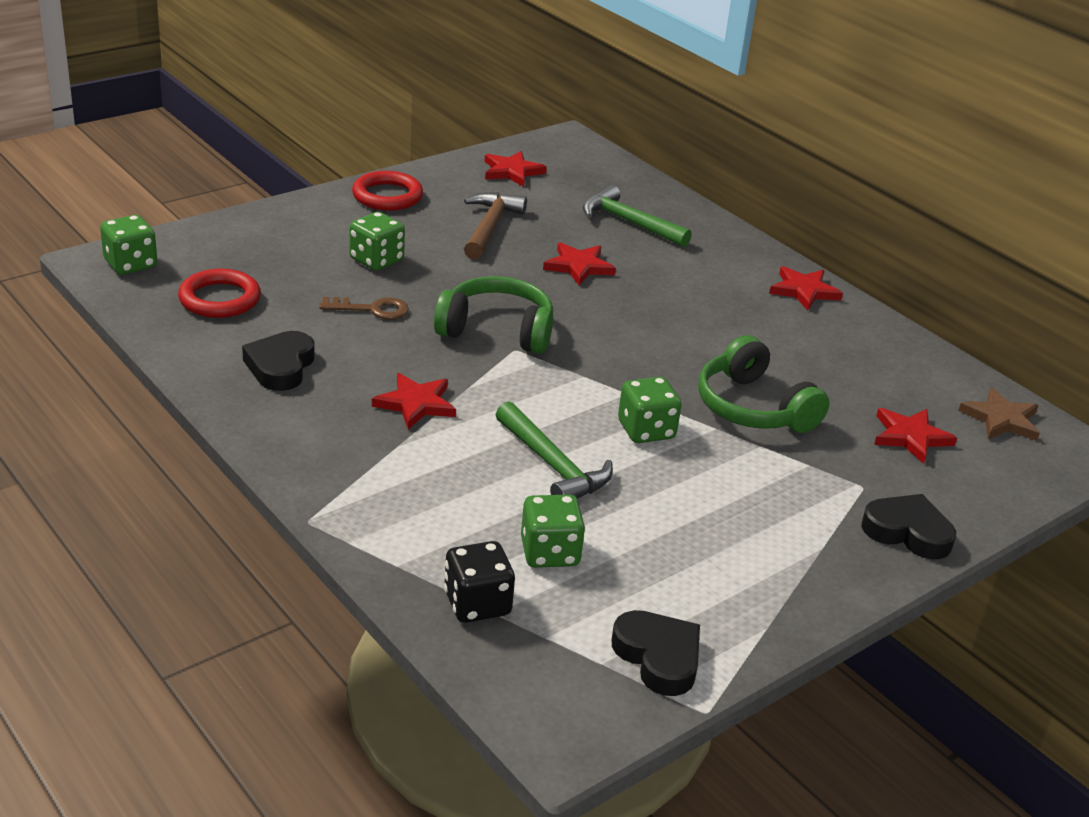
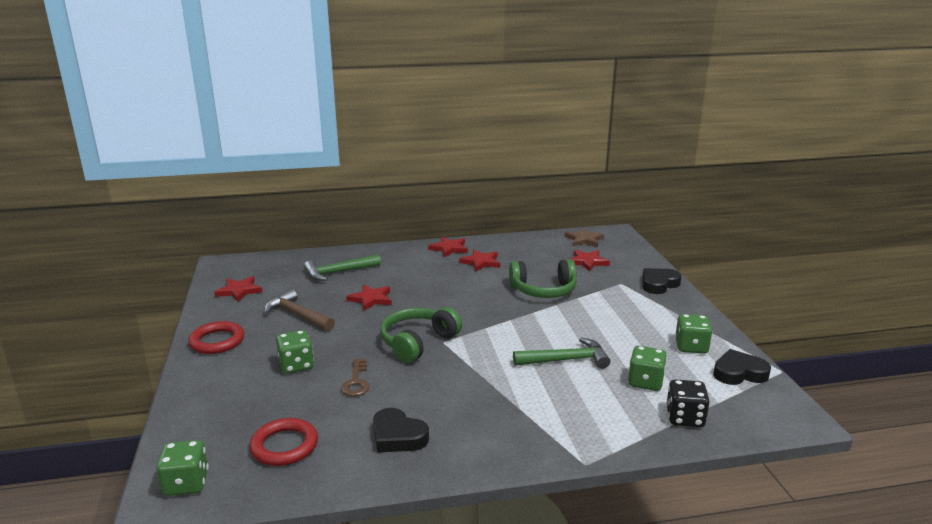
camera: 60 degrees left, 10 degrees down
(372, 309) = (356, 381): brown key -> brown key turned 150 degrees clockwise
(416, 404) = (478, 391): red star -> red star (481, 262)
(646, 430) = (547, 324): green dice -> green dice (691, 347)

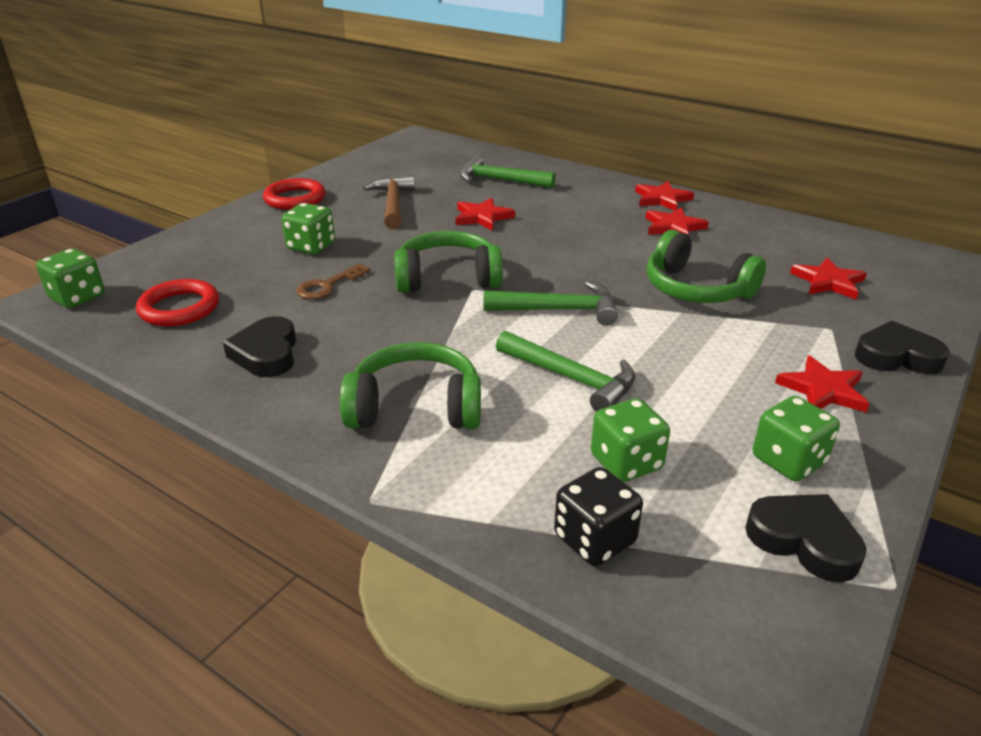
camera: 45 degrees right, 10 degrees up
(239, 291) = (386, 164): red star -> red star (823, 390)
(504, 331) = (559, 310): none -> green hammer
(526, 413) = (415, 407): none -> green headphones
(584, 240) = (876, 254): brown star -> none

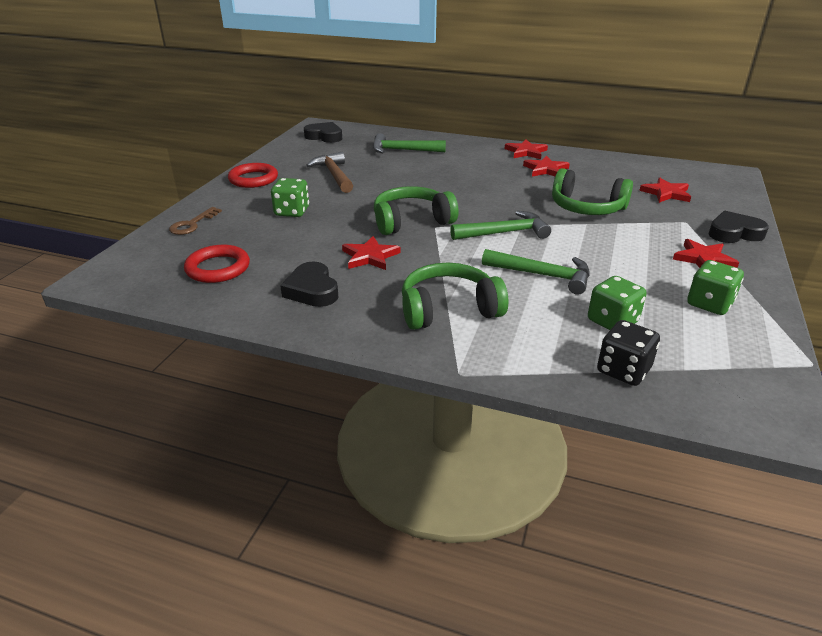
camera: 15 degrees left, 0 degrees up
(78, 297) = (124, 271): green dice -> none
(328, 285) = (325, 237): brown key -> brown key (192, 224)
(482, 217) = (408, 177): red star -> red star (370, 256)
(804, 540) = (747, 348): black heart -> black heart (324, 136)

